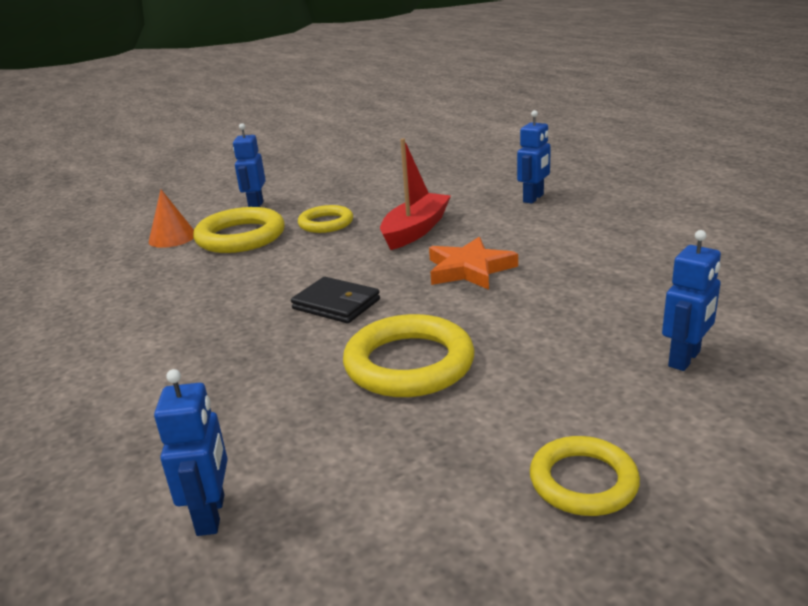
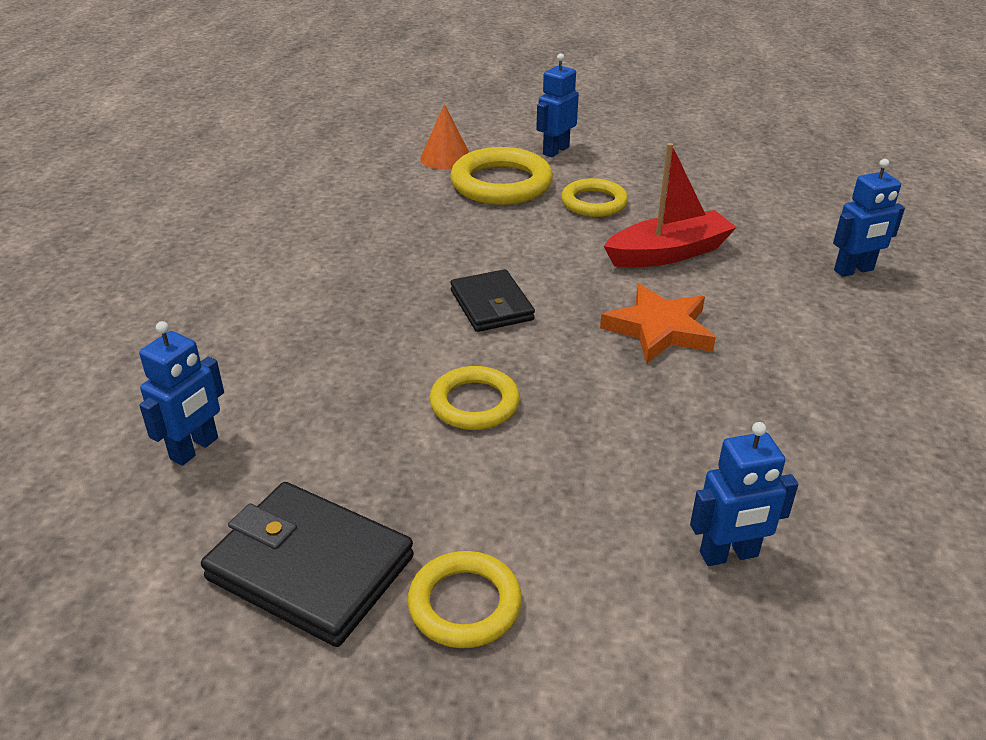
camera: 35 degrees right, 10 degrees up
(409, 363) = (474, 403): yellow ring -> yellow ring, size x0.63
(439, 533) = (310, 568): none -> black wallet

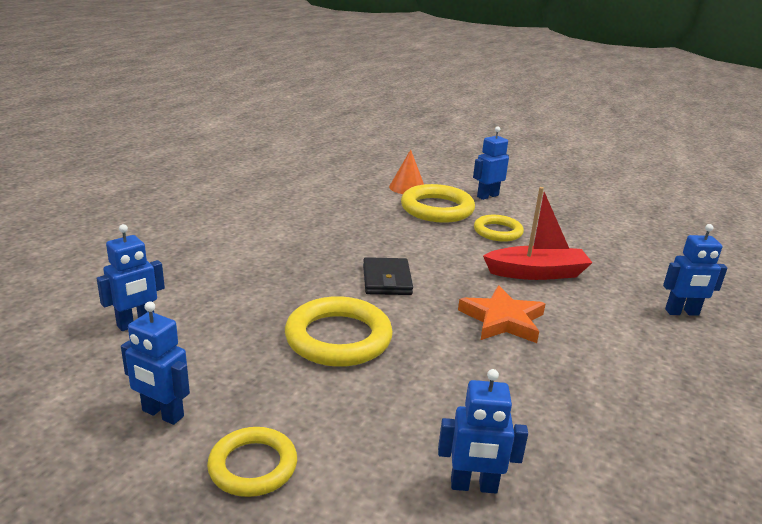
camera: 15 degrees right, 10 degrees down
(310, 568) = (162, 414): black wallet -> blue robot
(474, 403) = (338, 338): yellow ring -> yellow ring, size x1.59

